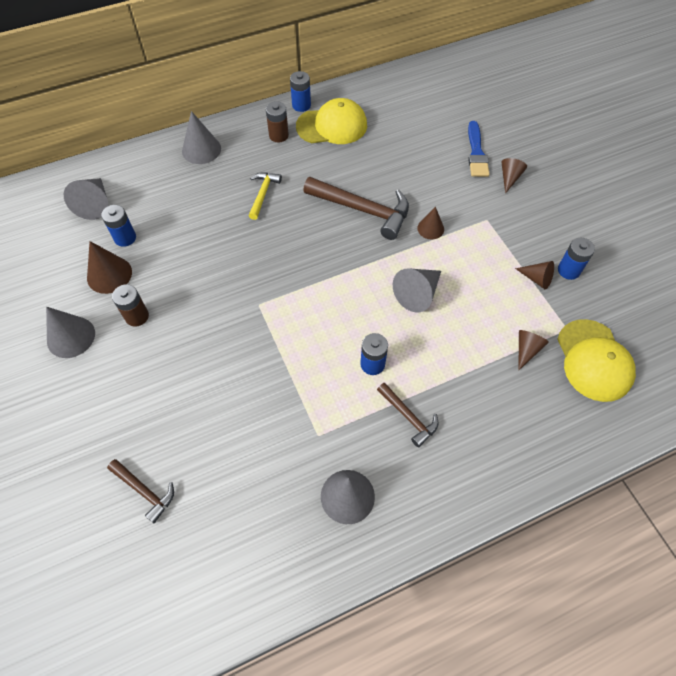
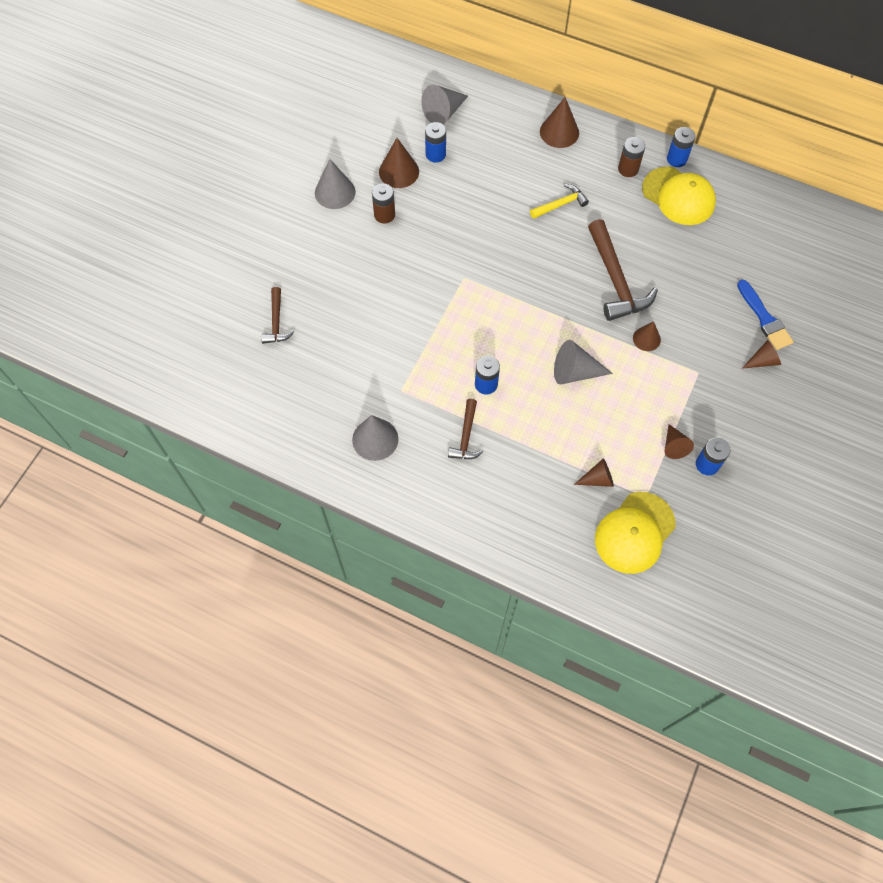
camera: 50 degrees right, 5 degrees up
(201, 149) = (559, 132): grey cone -> brown cone
(476, 153) = (764, 318): blue brush -> blue brush turned 75 degrees counterclockwise

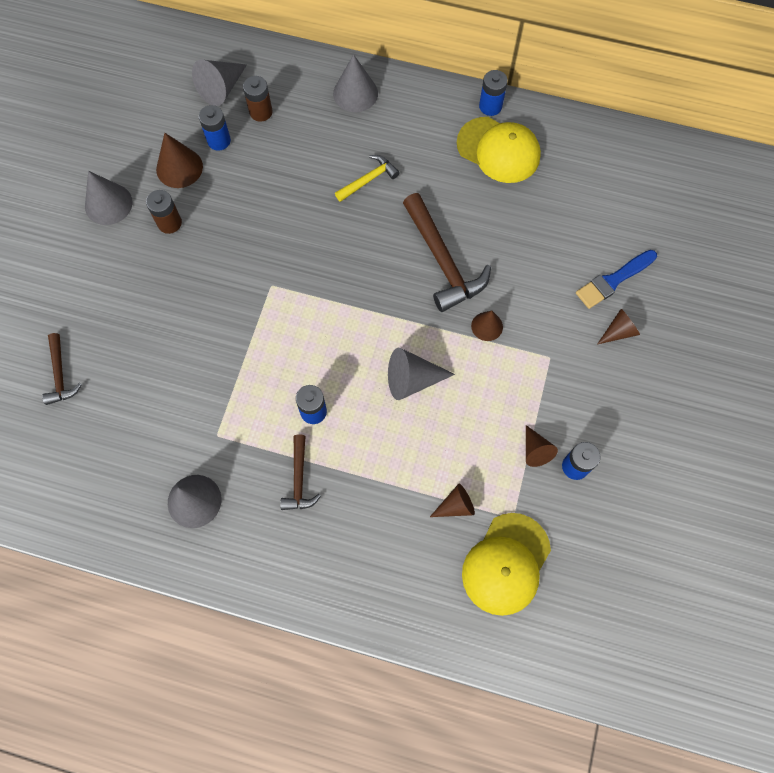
camera: 10 degrees left, 5 degrees up
(559, 132) = (355, 93): brown cone -> grey cone
(628, 169) = (438, 126): brown battery -> brown battery (261, 112)
(764, 318) = (613, 280): blue brush -> blue brush turned 90 degrees clockwise

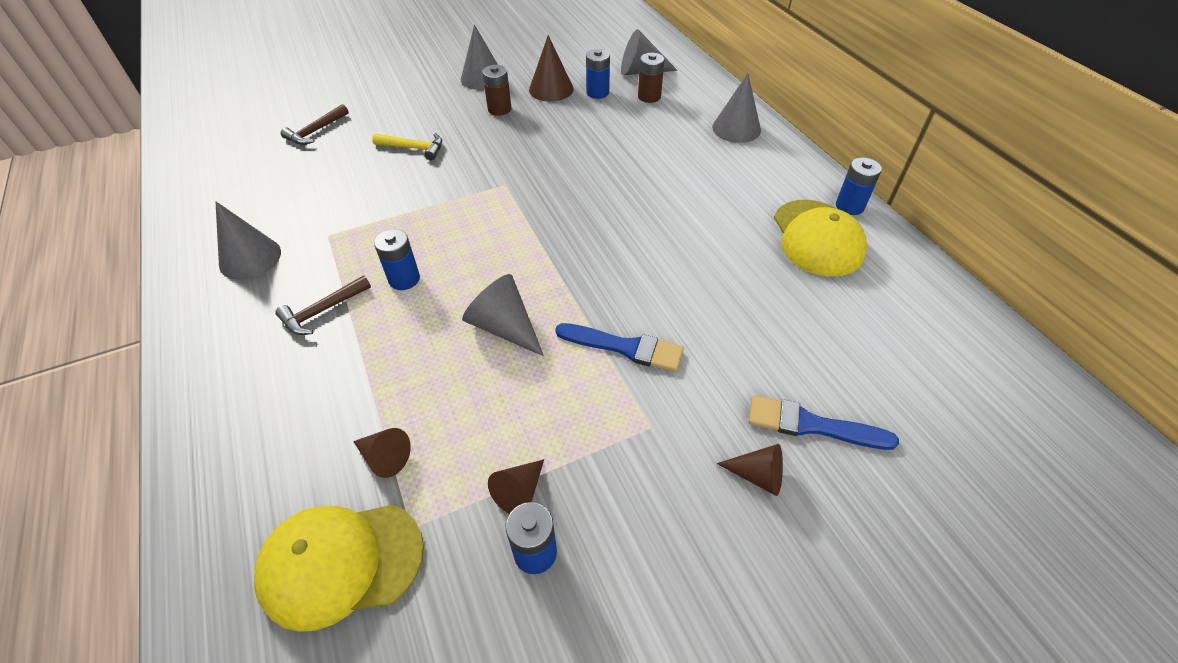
camera: 50 degrees right, 20 degrees down
(369, 179) = (671, 179): yellow hammer -> yellow hammer (414, 148)
(443, 261) = (655, 271): brown hammer -> none
(487, 326) = (625, 347): brown cone -> blue brush

